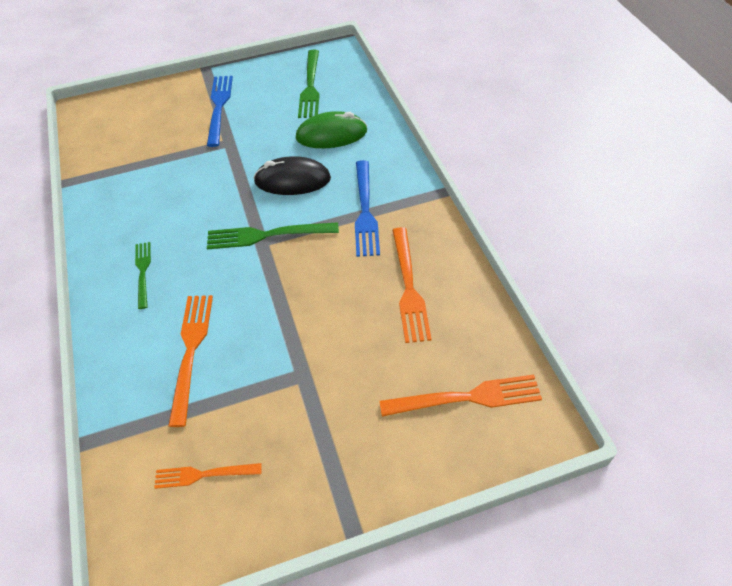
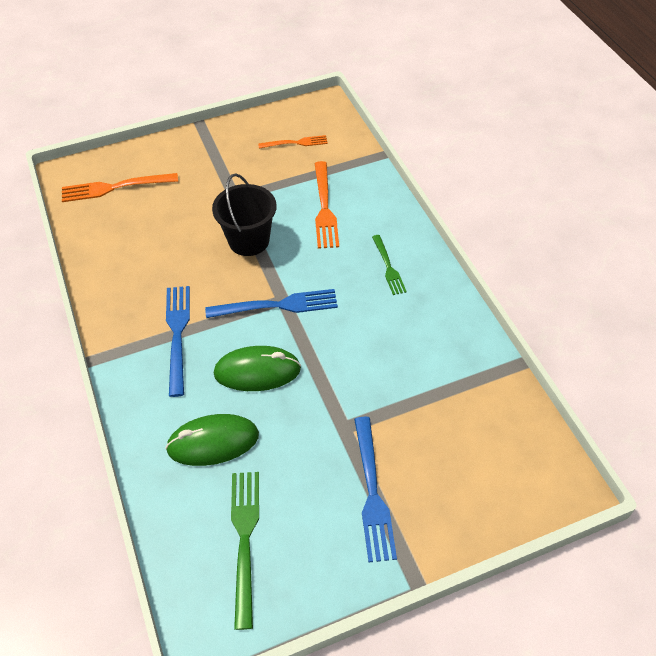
camera: 175 degrees right, 0 degrees up
(266, 235) = (278, 305): green fork -> blue fork
(289, 309) = (249, 241): none -> black bucket
(292, 180) = (257, 371): black mouse -> green mouse
(409, 288) = (144, 260): orange fork -> none

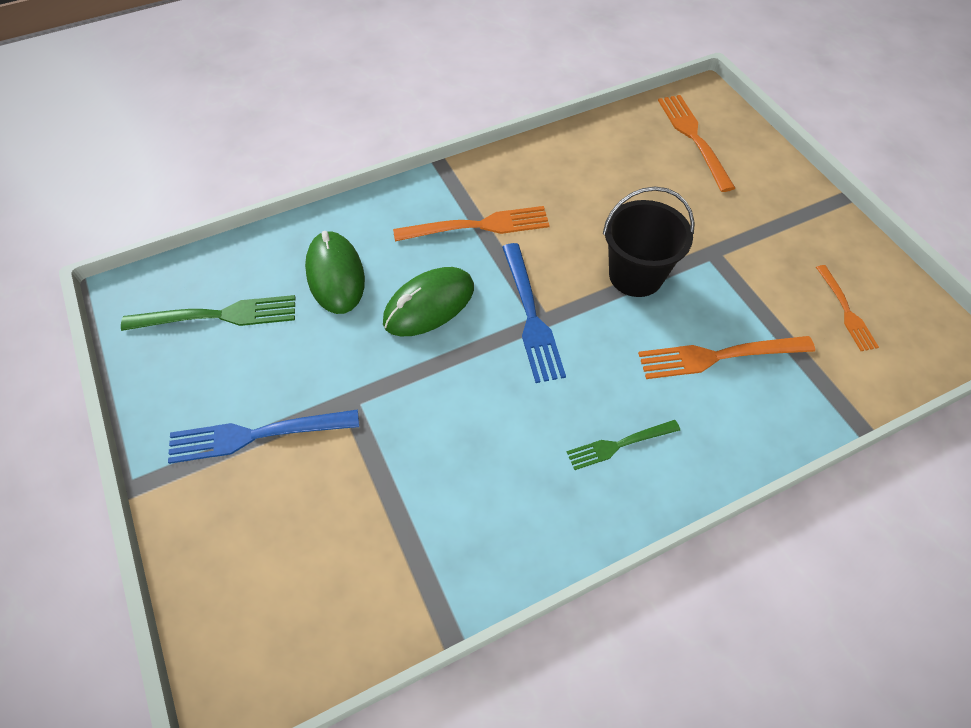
camera: 85 degrees right, 5 degrees up
(177, 334) = (479, 226): blue fork -> orange fork
(257, 371) = (429, 305): green mouse -> green mouse turned 60 degrees clockwise

